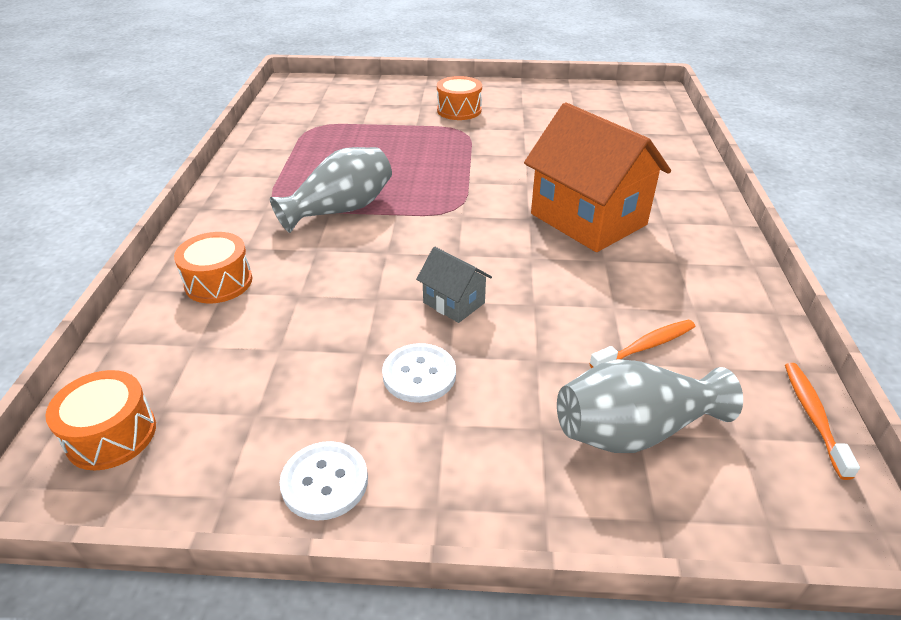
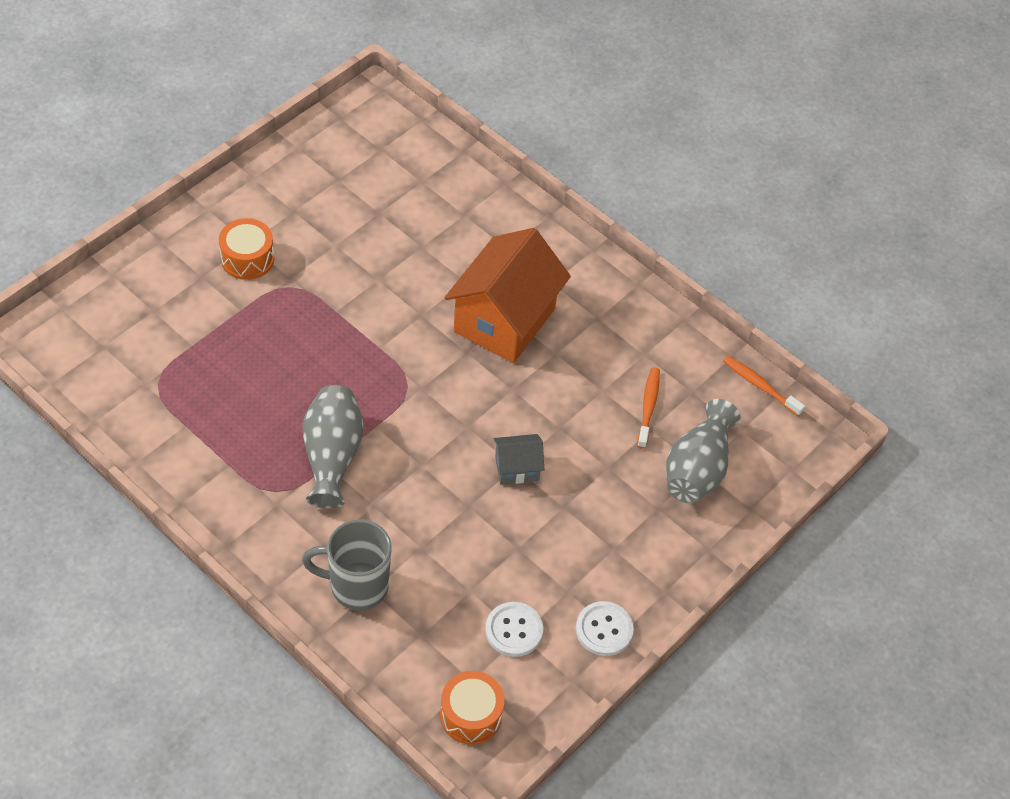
camera: 55 degrees left, 15 degrees up
(218, 282) = (356, 586): orange drum -> grey mug
(419, 374) = (564, 533): white button -> white button (514, 630)
(588, 219) = (504, 320): orange house -> orange house turned 60 degrees counterclockwise

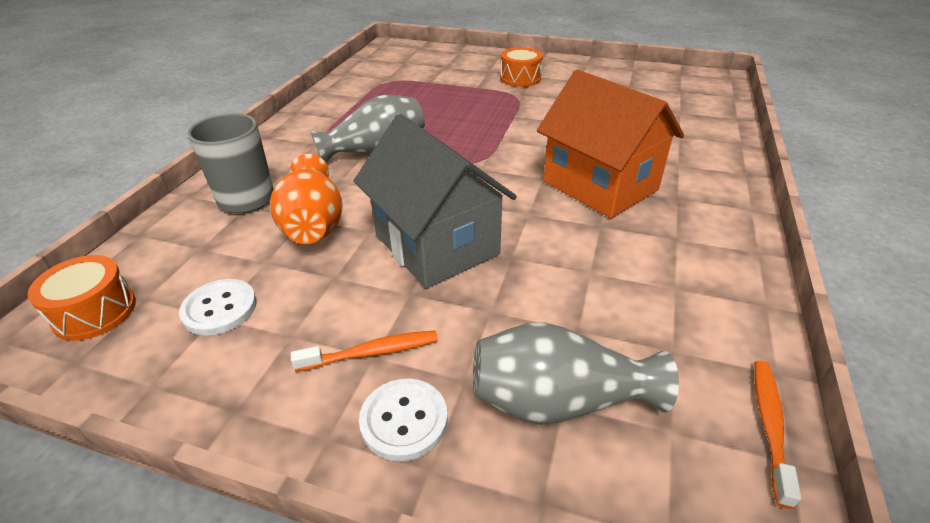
camera: 70 degrees right, 15 degrees down
(434, 543) = (313, 223): none -> orange vase
(504, 320) = (600, 185): orange house -> orange house turned 45 degrees clockwise
(517, 468) = (436, 244): grey house -> grey house, size x2.20
(604, 630) = (240, 390): white button -> white button (404, 420)
(648, 406) = (607, 316): orange toothbrush -> orange toothbrush (372, 352)

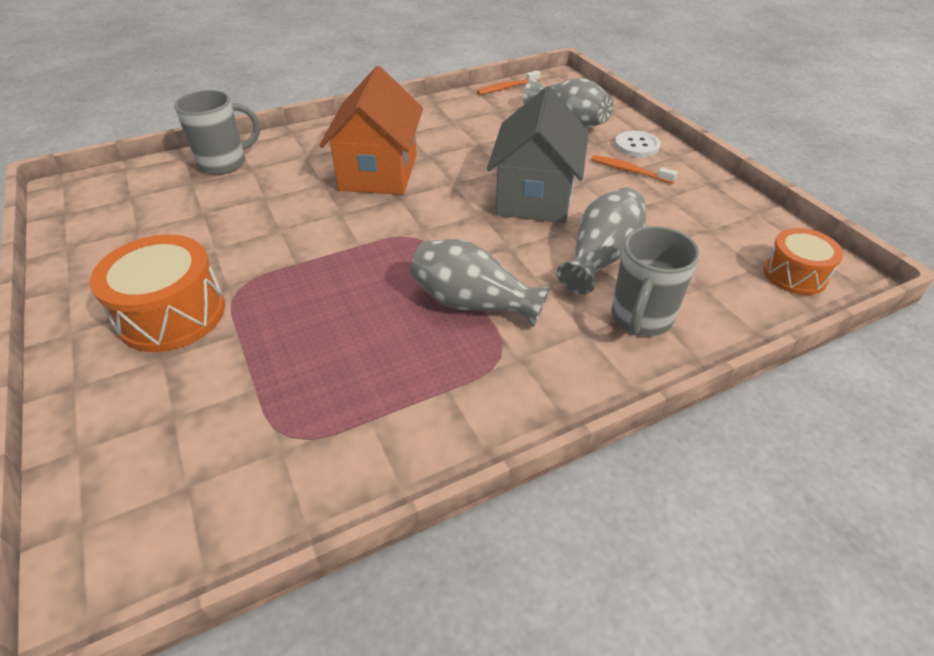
camera: 135 degrees left, 5 degrees up
(220, 308) = (703, 232): white button -> none
(313, 223) = (601, 257): orange vase -> grey vase
(520, 78) = (172, 314): orange drum -> orange drum, size x1.59
(703, 129) = (224, 163): none -> grey mug

